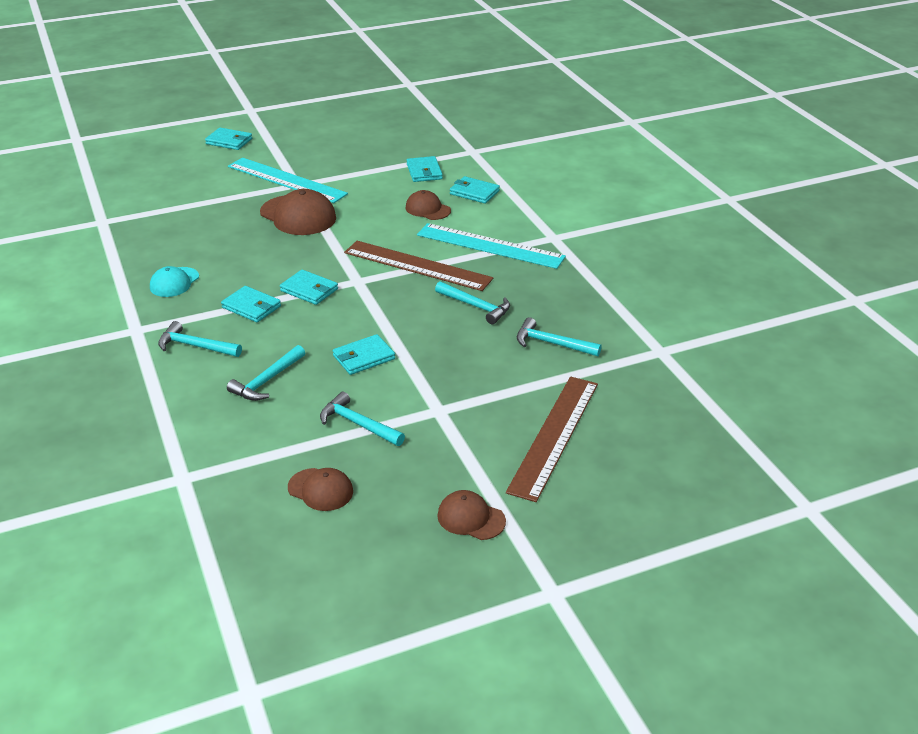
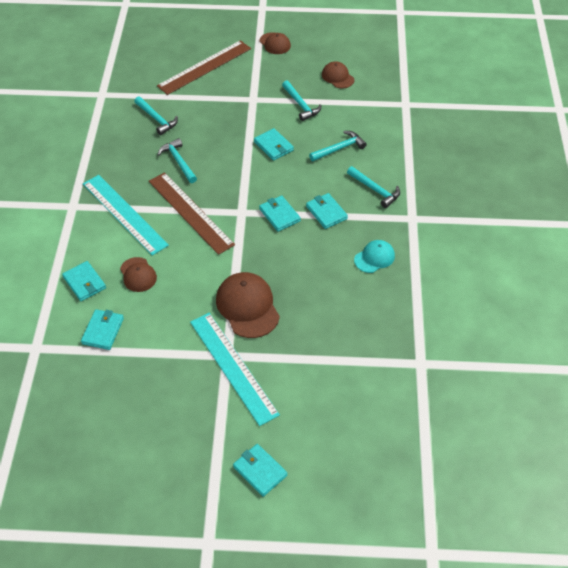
camera: 155 degrees left, 15 degrees up
(363, 357) = (273, 146): turquoise wallet -> turquoise wallet turned 60 degrees clockwise

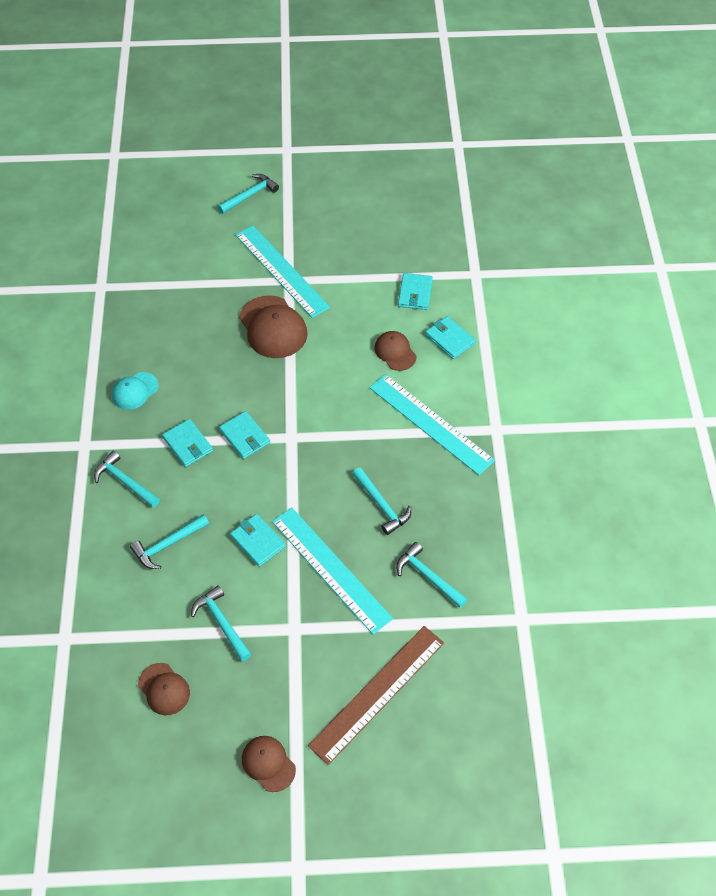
camera: 175 degrees right, 5 degrees up
(190, 212) = (353, 432): brown ruler -> none
(223, 127) = (331, 569): none -> turquoise ruler
(260, 471) = (250, 195): turquoise wallet -> turquoise hammer

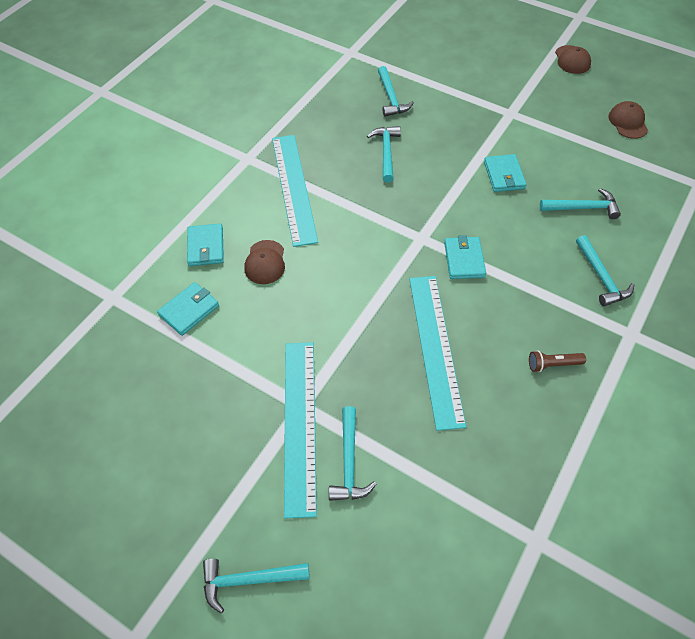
camera: 145 degrees left, 0 degrees up
(135, 391) = (553, 364): turquoise cap -> brown flashlight
(188, 444) = (523, 280): turquoise wallet -> none
(221, 623) = (564, 139): turquoise hammer -> turquoise hammer (349, 462)
(273, 327) = (361, 356): brown cap -> none
(331, 569) = (458, 133): turquoise ruler -> turquoise ruler (435, 348)
(377, 693) = (477, 60): brown ruler -> none

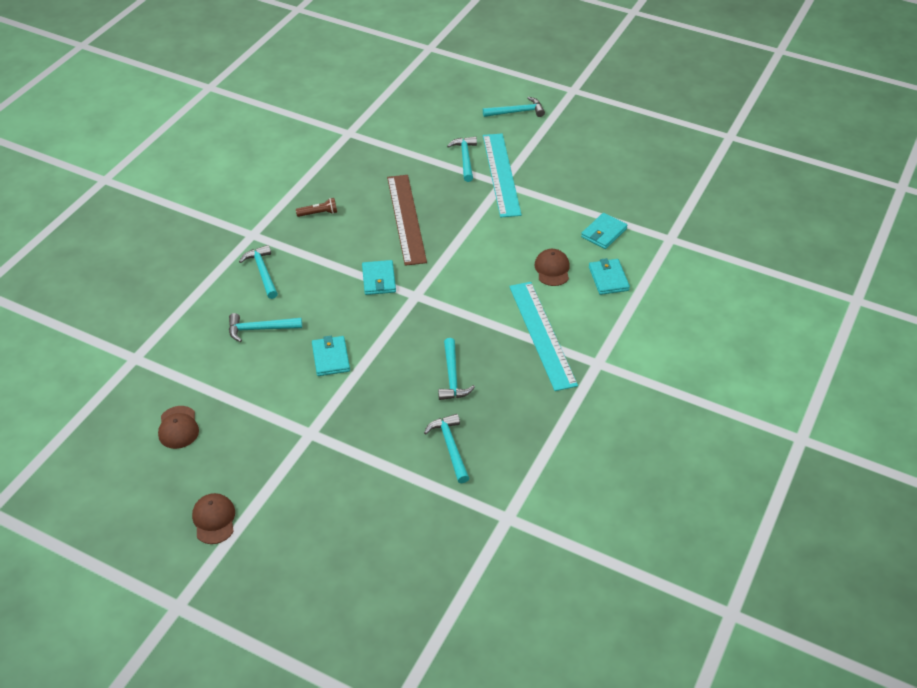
camera: 175 degrees right, 10 degrees down
(435, 348) = (406, 219): turquoise ruler -> brown ruler

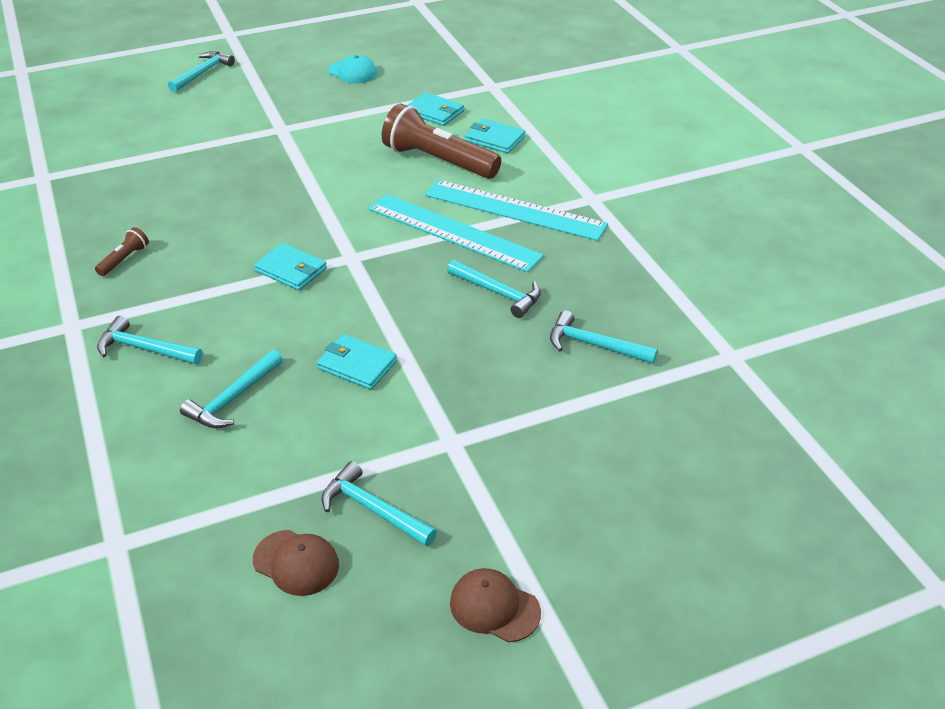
camera: 50 degrees left, 5 degrees down
(406, 219) = (233, 207): brown ruler -> none
(465, 158) = (211, 131): turquoise hammer -> turquoise hammer (373, 509)
(501, 174) = (269, 123): turquoise ruler -> turquoise ruler (453, 232)
(552, 269) = (438, 161): brown cap -> brown flashlight
(601, 169) = (353, 72): none -> turquoise cap
(604, 233) = (434, 112): turquoise wallet -> turquoise wallet turned 45 degrees counterclockwise

